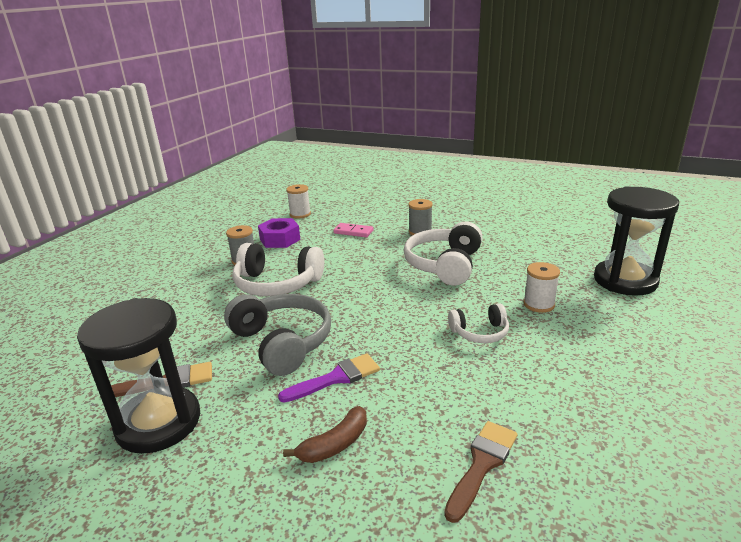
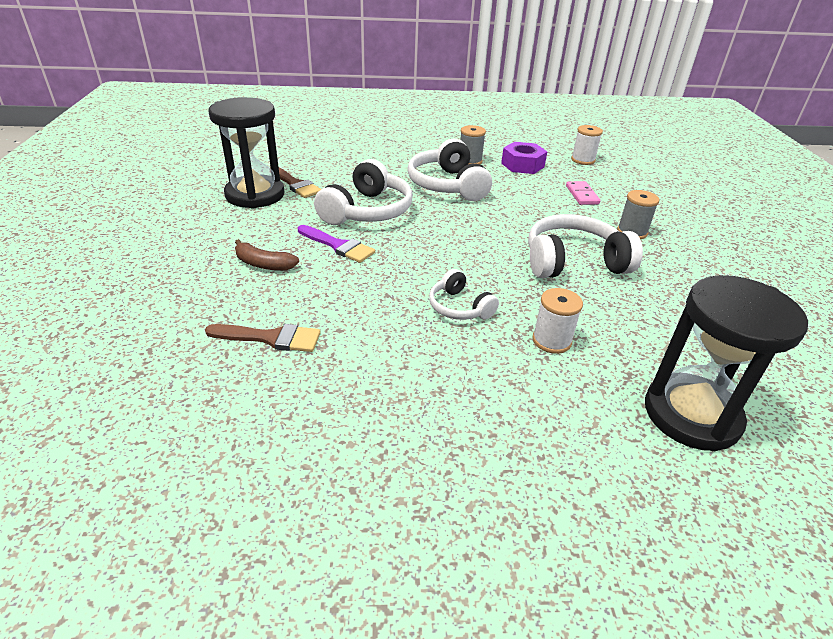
camera: 60 degrees right, 10 degrees up
(282, 342) = (367, 211): grey headphones -> white headphones

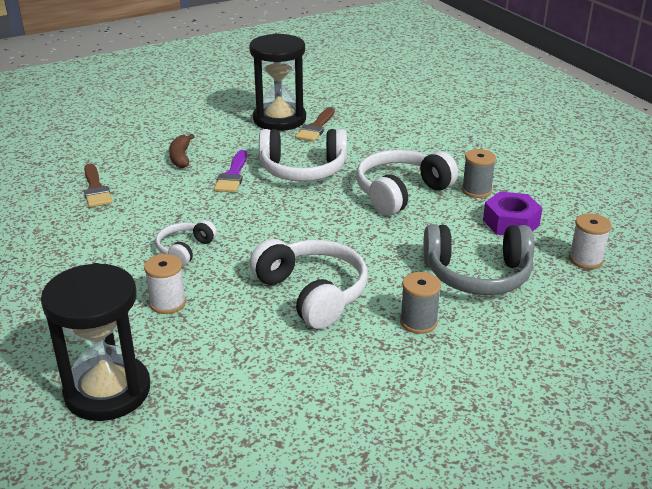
camera: 65 degrees right, 5 degrees down
(582, 195) = (478, 275): pink domino -> grey headphones

